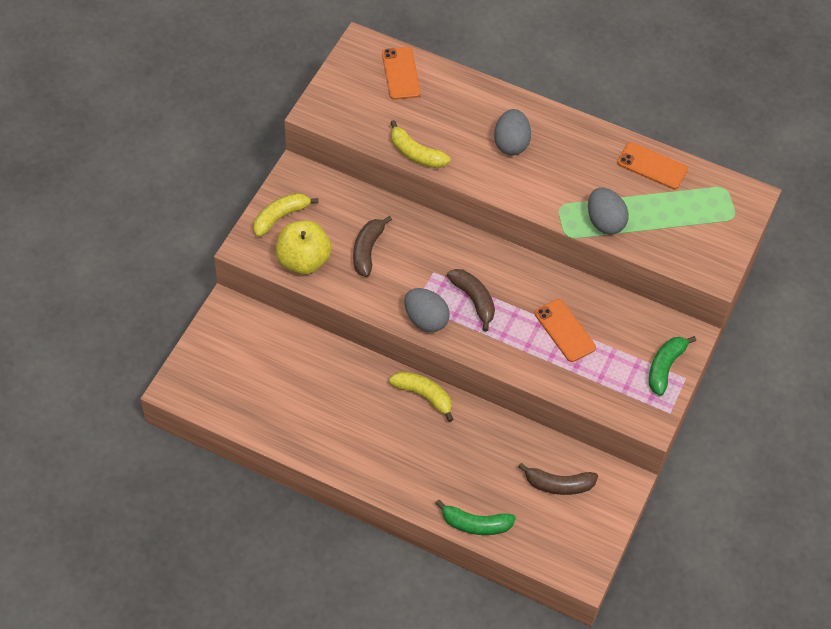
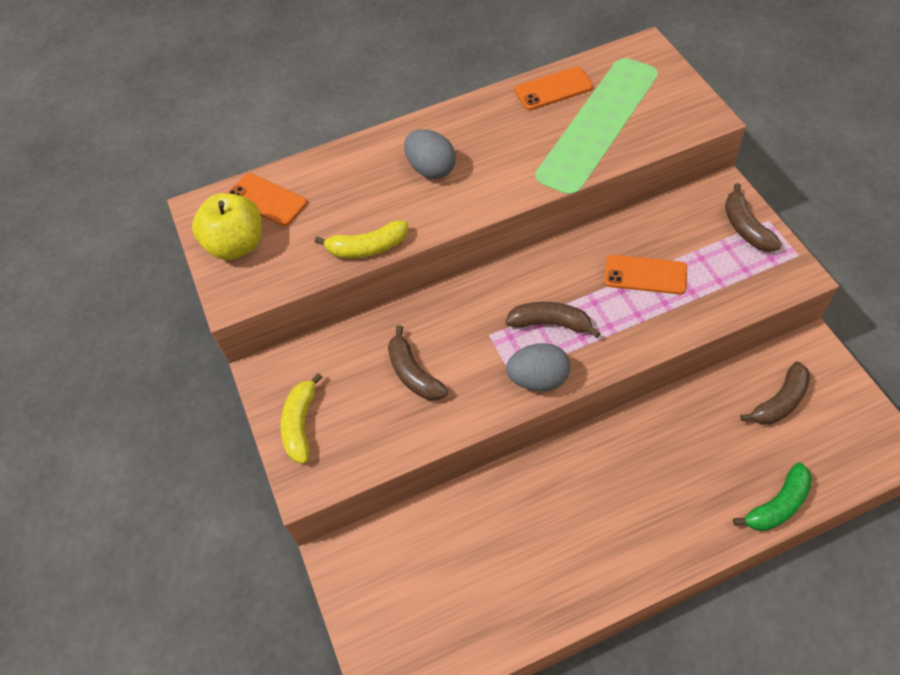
camera: 40 degrees left, 0 degrees up
(303, 260) = (371, 440): yellow apple -> yellow apple (236, 245)
(423, 395) = (593, 447): yellow banana -> none
(604, 222) = (582, 157): grey egg -> none
(665, 367) = (745, 227): green banana -> brown banana

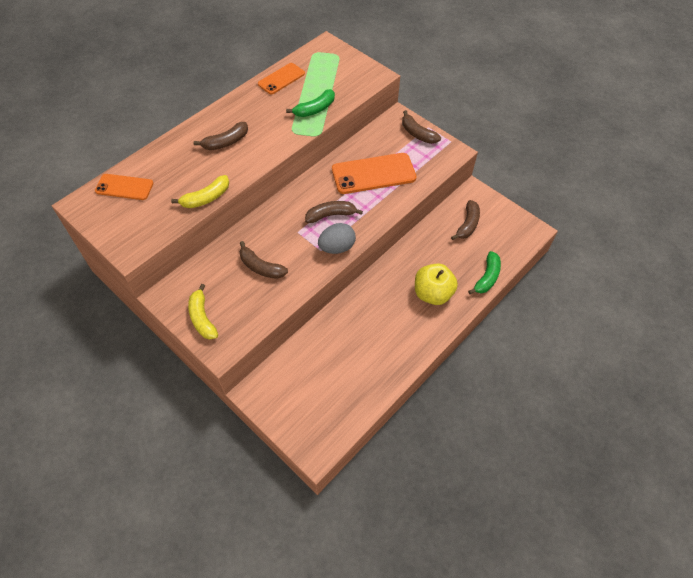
camera: 30 degrees left, 0 degrees up
(236, 245) = (116, 219): yellow apple -> yellow apple (432, 294)
(431, 169) = (226, 142): grey egg -> brown banana
(584, 150) = (315, 109): none -> green banana
(645, 275) = (373, 174): orange phone -> orange phone, size x1.66

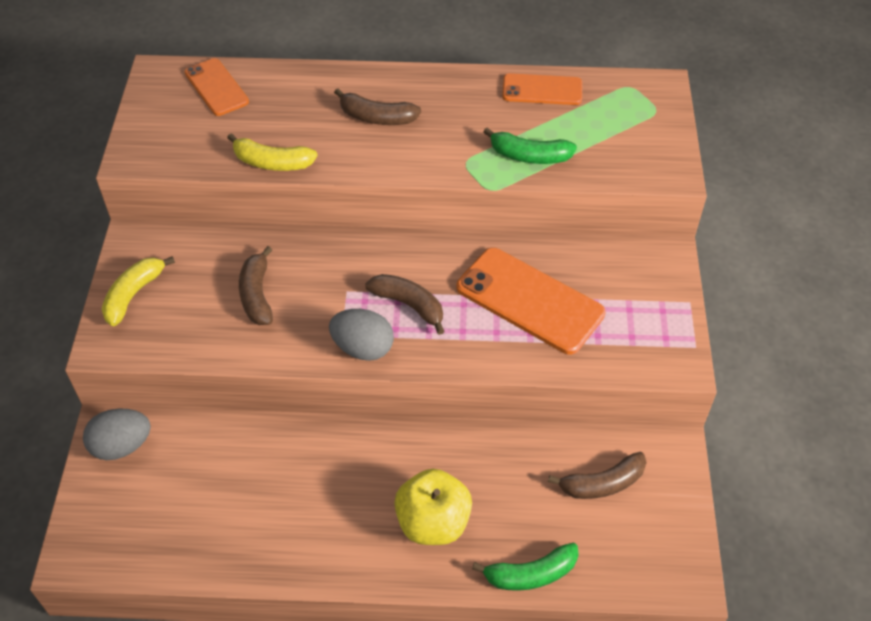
camera: 50 degrees right, 5 degrees down
(270, 391) = (122, 446): none -> grey egg
(417, 134) = (661, 299): brown banana -> none

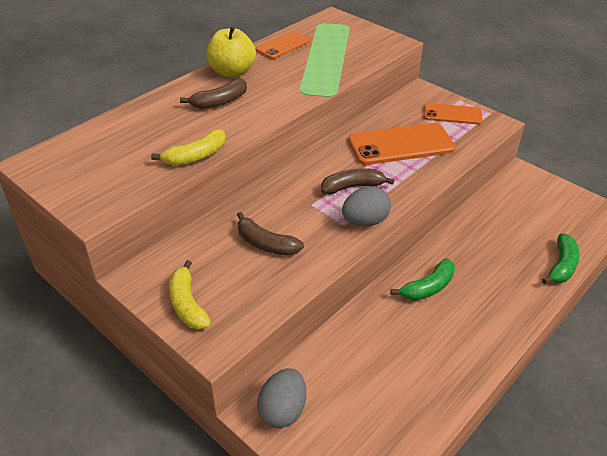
camera: 50 degrees left, 10 degrees down
(216, 87) = (90, 145): orange phone -> orange phone (452, 114)
(433, 522) = (493, 285): yellow apple -> yellow apple (232, 72)
(529, 156) = (326, 72): green banana -> green banana (428, 287)
(602, 483) = (522, 207): brown banana -> none

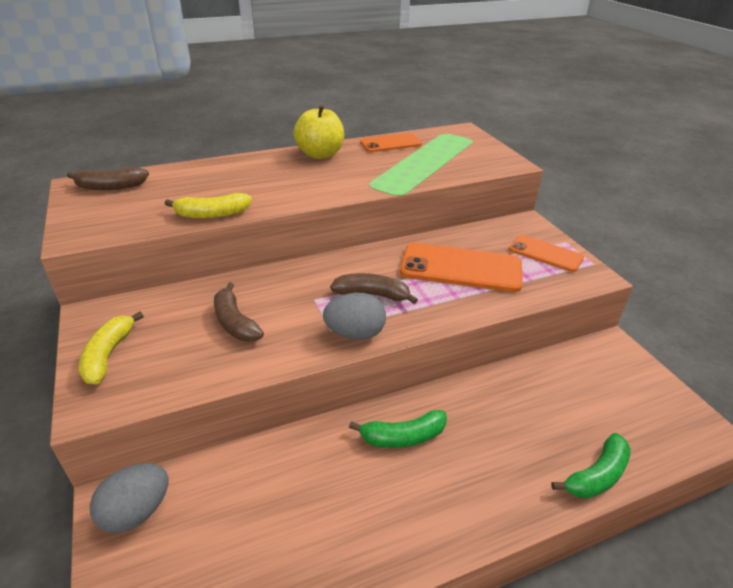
camera: 25 degrees right, 5 degrees down
(219, 102) = (283, 175): brown banana -> brown banana (110, 187)

